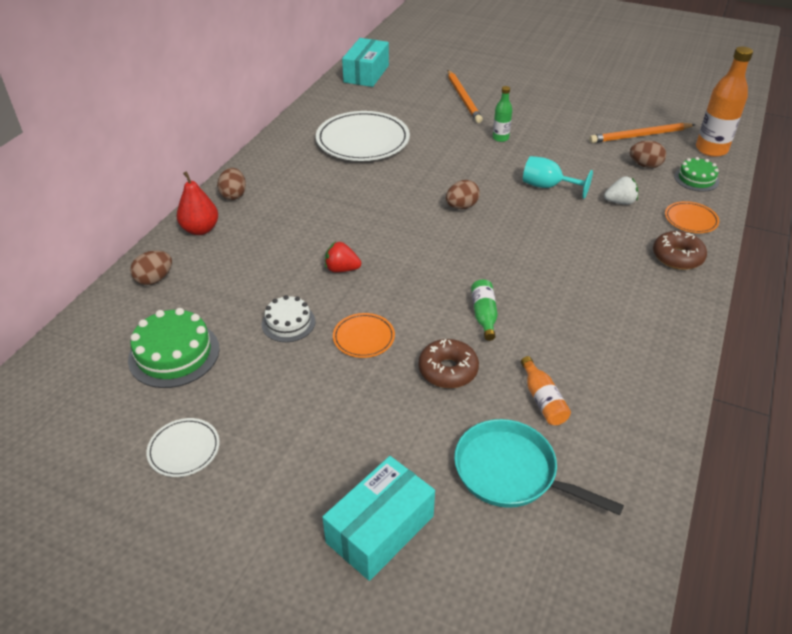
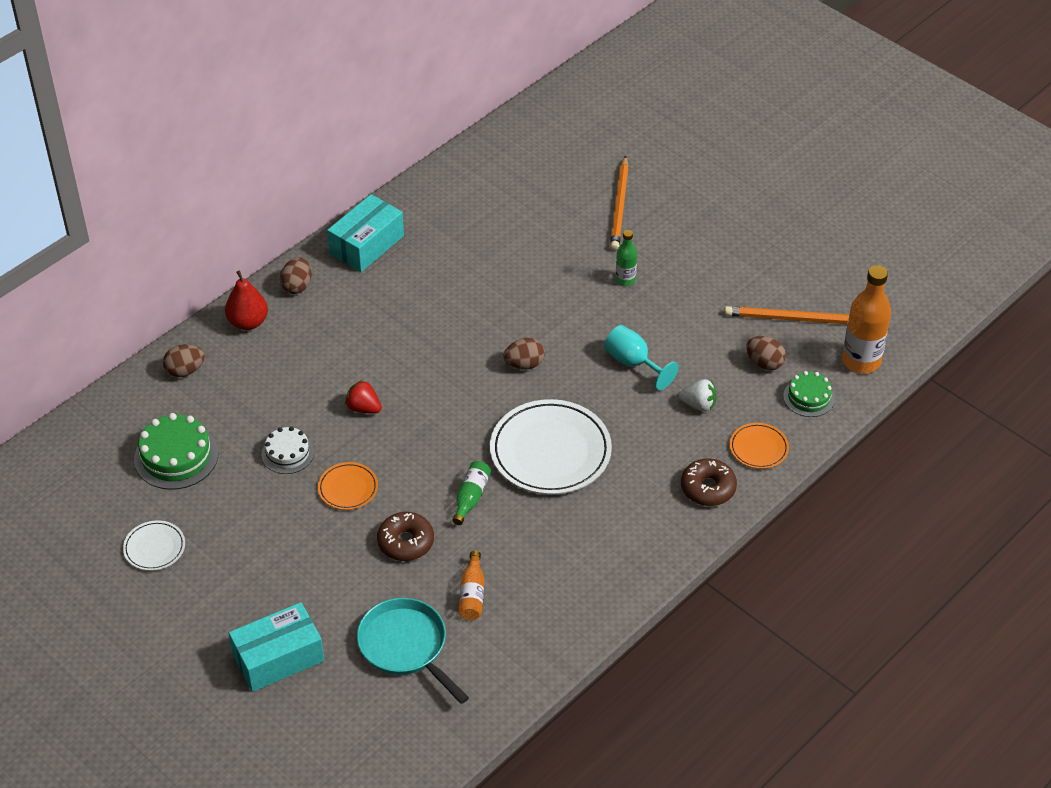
camera: 20 degrees right, 5 degrees up
(363, 140) = (467, 243): white plate -> white plate (550, 451)
(366, 74) = (525, 135): turquoise box -> turquoise box (366, 245)

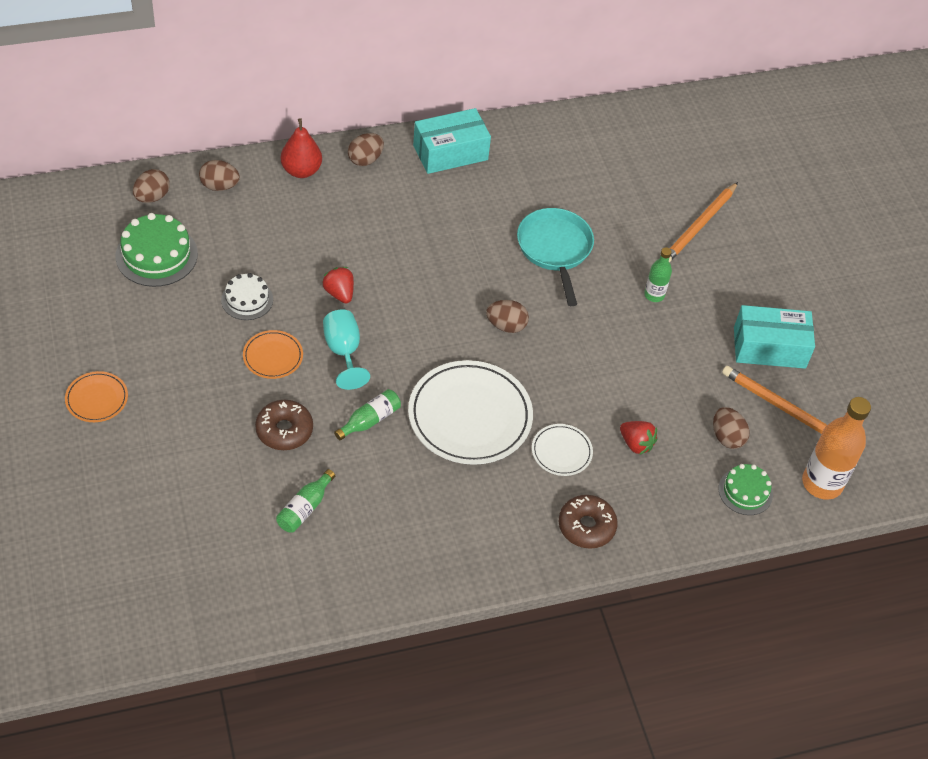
camera: 25 degrees right, 5 degrees up
(131, 409) = (152, 197): none -> brown egg
(154, 548) = (80, 323): white plate -> white plate (561, 452)
(278, 658) = (103, 473): turquoise box -> turquoise box (769, 348)
(406, 647) = (213, 524): turquoise pan -> turquoise pan (555, 250)
(472, 594) = (305, 508): orange bottle -> green bottle
(633, 363) = (605, 374): turquoise goblet -> turquoise goblet (343, 352)
(698, 404) = (636, 444): white strawberry -> red strawberry
(758, 448) = (662, 514): orange plate -> orange plate (97, 399)

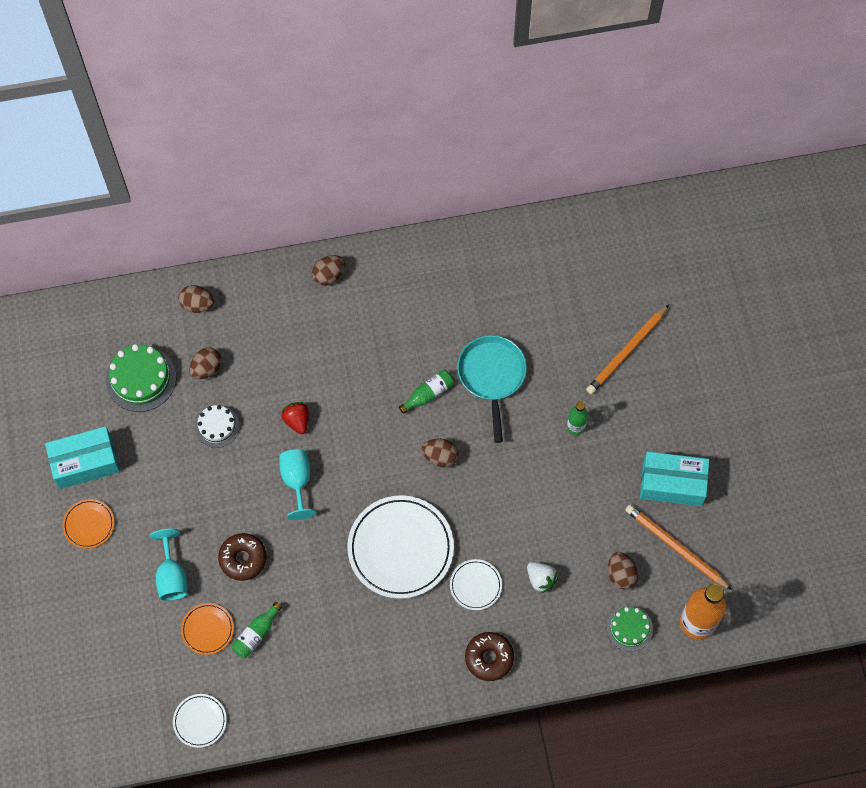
camera: 10 degrees right, 15 degrees up
(152, 197) = (138, 316): brown egg -> brown egg (207, 368)
(199, 450) = (172, 576): none -> turquoise goblet
(239, 605) = (200, 721): none -> white plate
(273, 356) = (237, 485): orange plate -> orange plate (207, 629)
(301, 170) = (271, 288): red pear -> none
(369, 420) = (315, 550): green bottle -> green bottle (428, 394)
(450, 152) = (406, 268): turquoise box -> turquoise box (85, 462)
(636, 444) = (541, 579): red strawberry -> white strawberry

